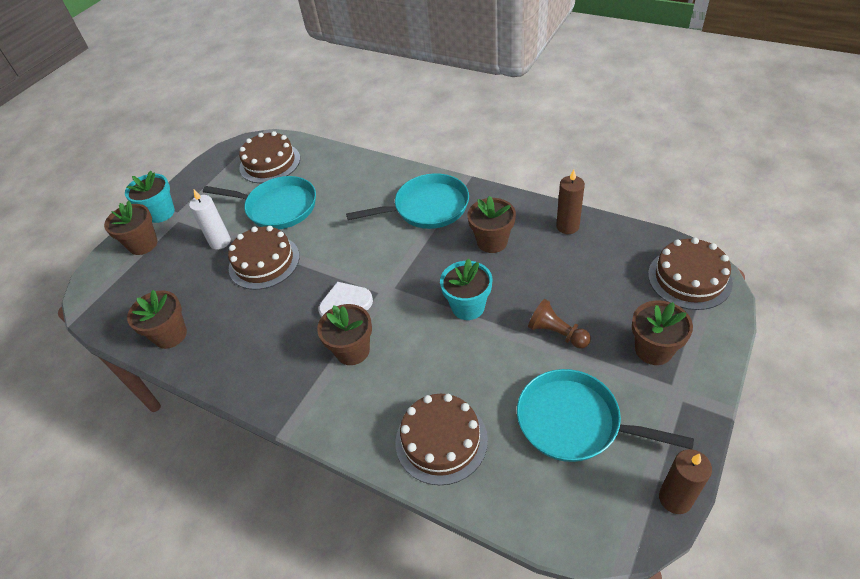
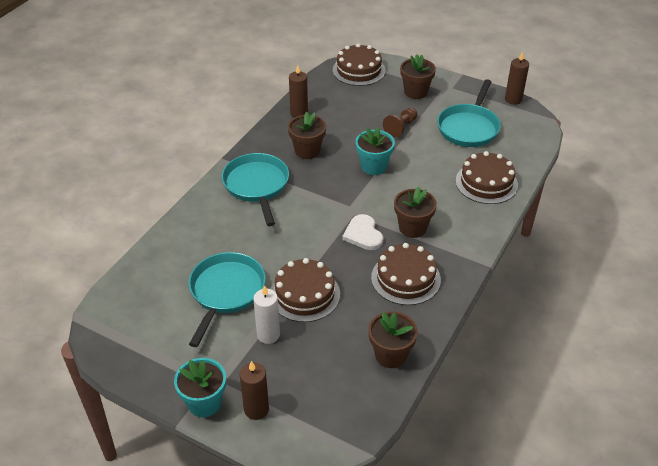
camera: 95 degrees left, 5 degrees down
(143, 244) = (256, 409): brown flower pot -> brown candle
(270, 163) = (145, 307): brown cake -> brown cake (405, 278)

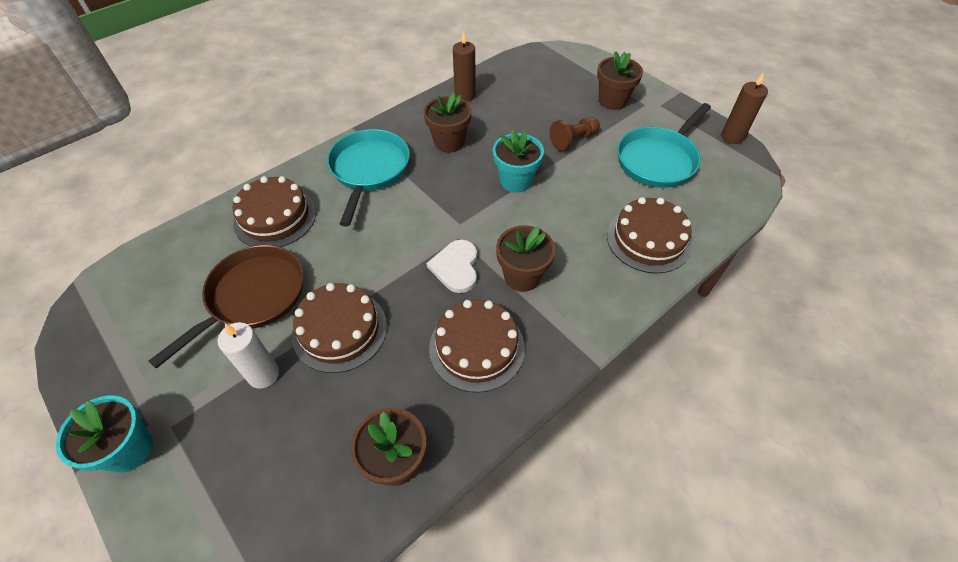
camera: 20 degrees right, 10 degrees up
(226, 292) = (252, 297): turquoise pan -> brown pan
(256, 409) = (181, 485): brown candle -> none
(359, 70) = (558, 61): brown cake -> brown cake (275, 217)

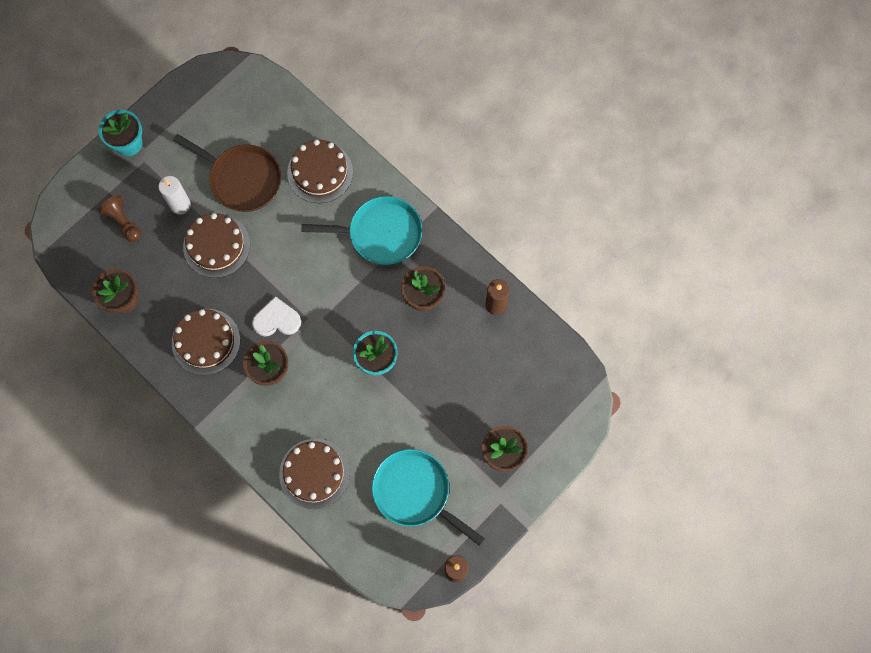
camera: 85 degrees right, 20 degrees up
(573, 140) = (436, 412): brown pawn -> brown pawn (123, 222)

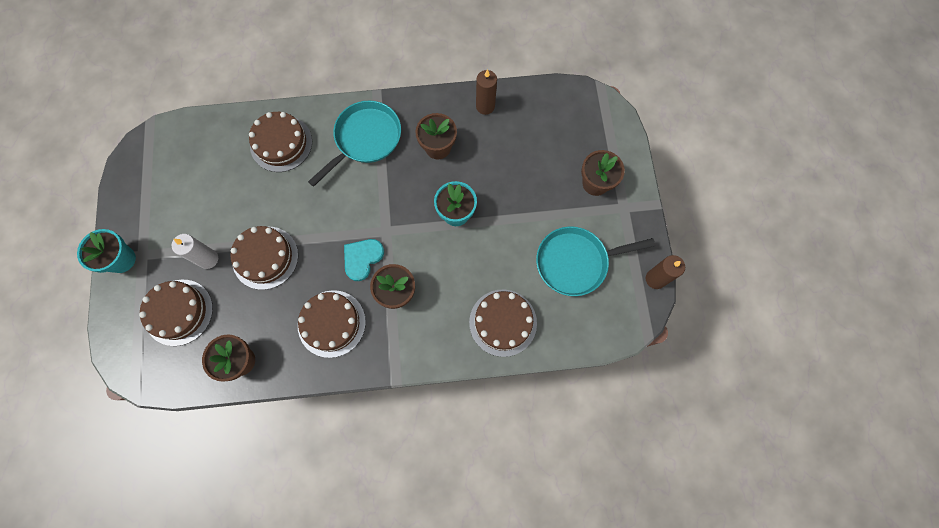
camera: 50 degrees left, 0 degrees up
(123, 222) = (179, 312): brown pawn -> brown cake
(242, 179) = (233, 200): brown pan -> none
(277, 319) = (362, 258): white heart -> turquoise heart

